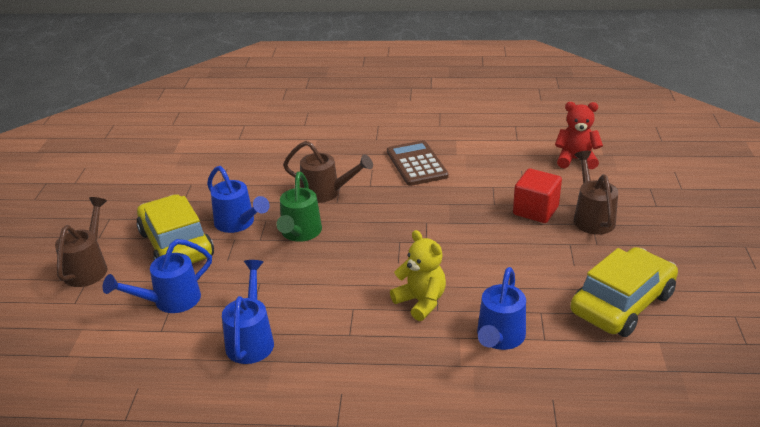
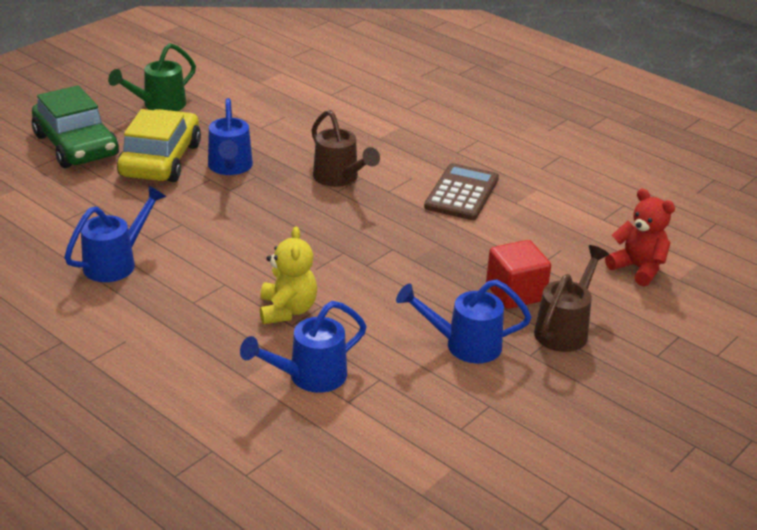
camera: 35 degrees right, 0 degrees up
(88, 268) = (76, 145): brown watering can -> green car
(170, 301) = (98, 202): blue watering can -> blue watering can (464, 345)
(300, 233) = (268, 201): green watering can -> green watering can (159, 105)
(622, 303) = (469, 417): yellow car -> none

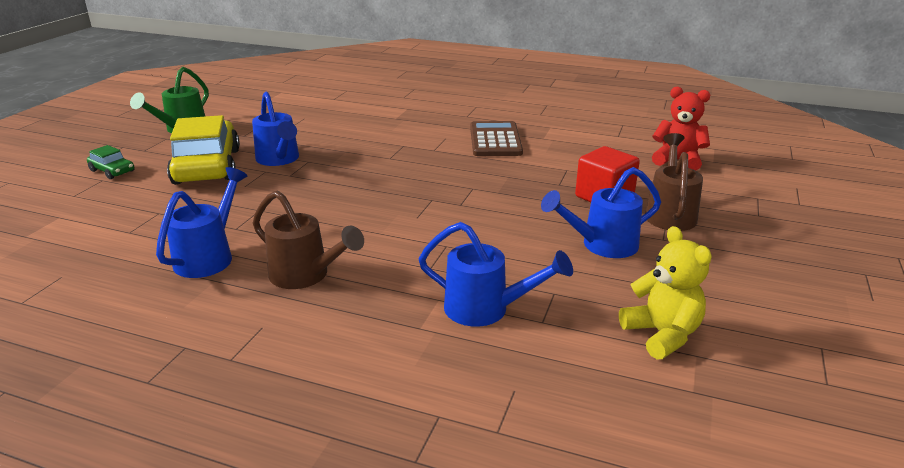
camera: 20 degrees left, 5 degrees down
(76, 145) = (112, 171): green car -> green car, size x0.45
(287, 310) = (416, 257): yellow teddy bear -> yellow teddy bear (662, 334)
(309, 377) = (485, 309): blue watering can -> blue watering can turned 105 degrees counterclockwise
(339, 178) = (385, 149): brown watering can -> brown watering can (305, 275)

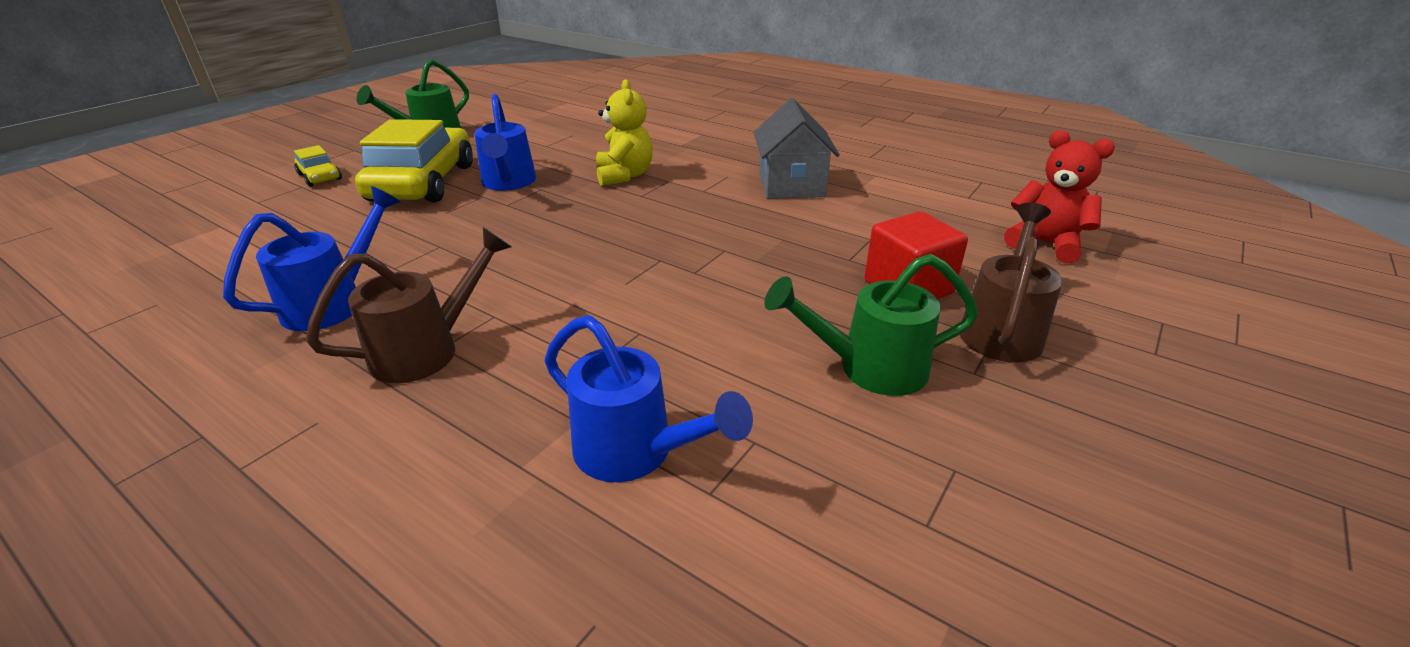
camera: 15 degrees right, 5 degrees up
(112, 171) = (320, 177): green car -> yellow car
(305, 275) = (427, 350): brown watering can -> brown watering can turned 90 degrees counterclockwise
(495, 140) = (791, 185): brown calculator -> grey house
(602, 245) = (870, 368): blue watering can -> green watering can
(662, 334) = (901, 562): yellow teddy bear -> yellow teddy bear (624, 176)

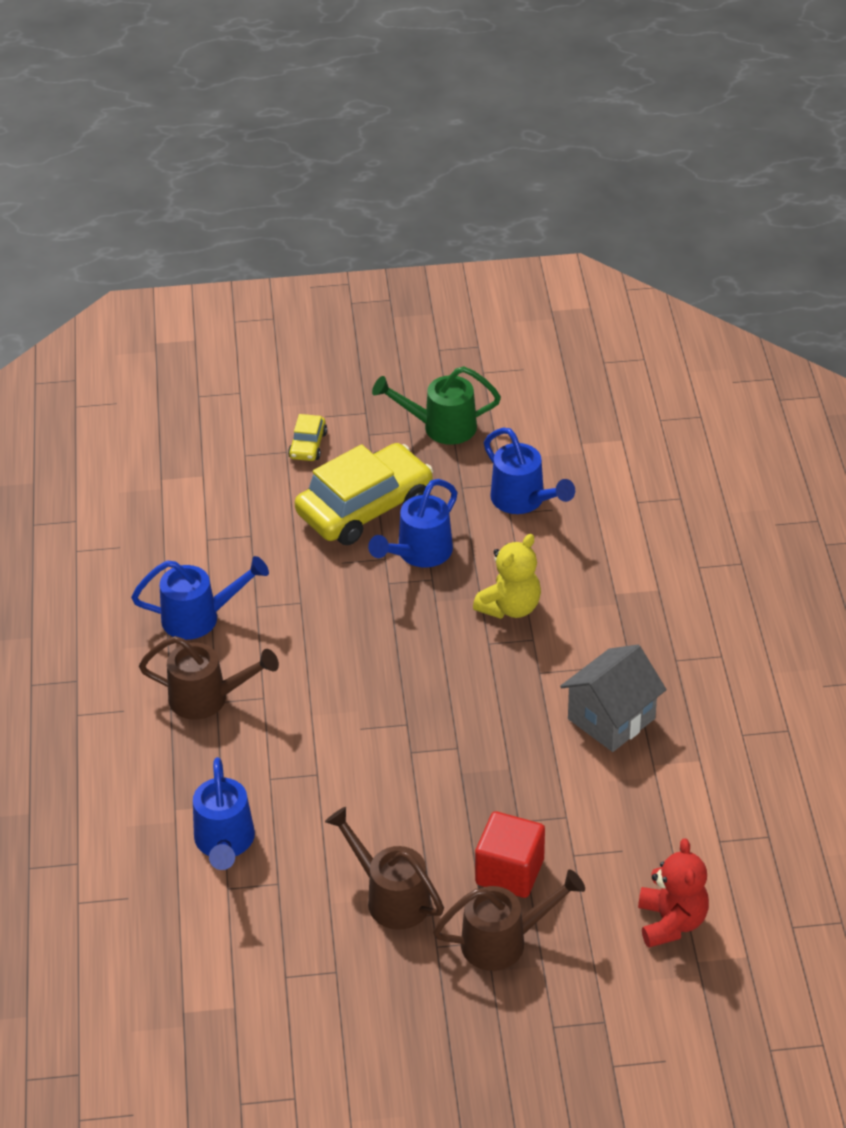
camera: 50 degrees right, 10 degrees up
(546, 138) = (523, 500): none -> blue watering can
(870, 368) = (391, 897): green watering can -> brown watering can

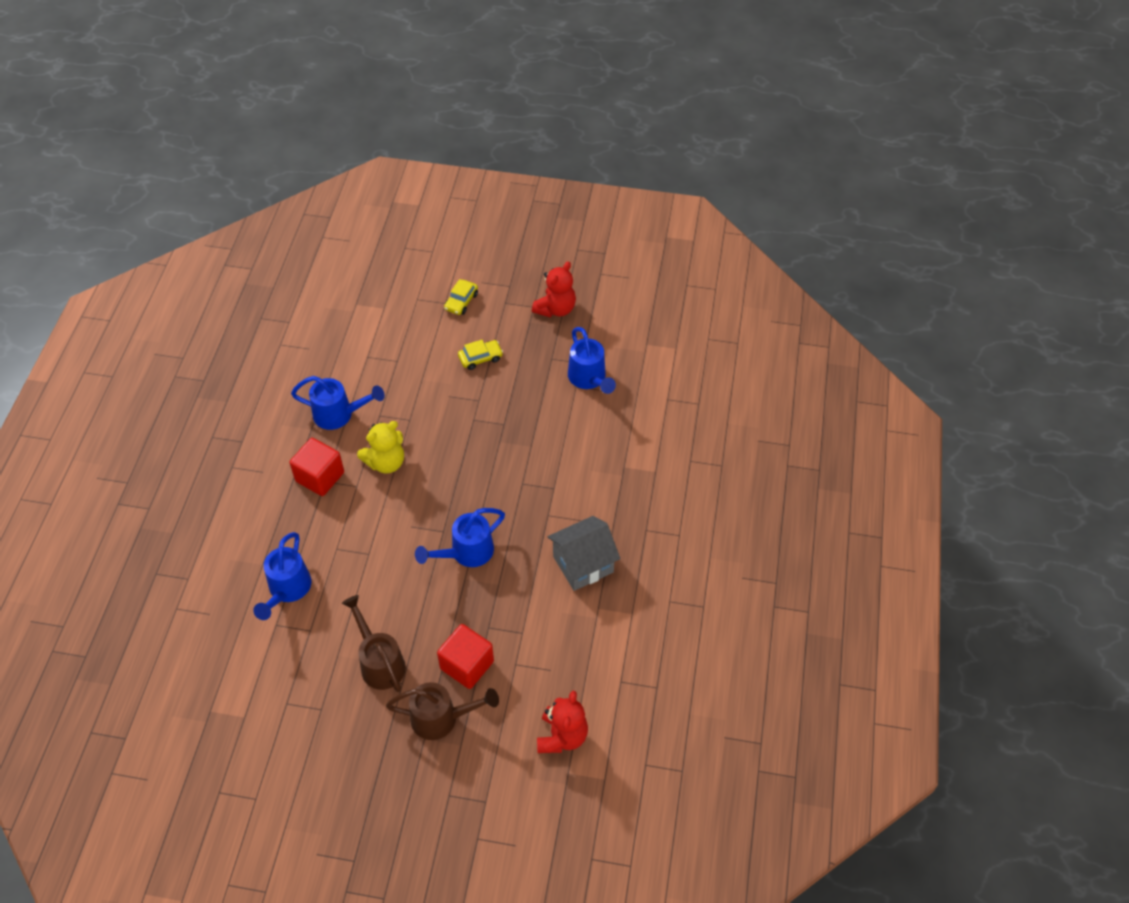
camera: 15 degrees right, 10 degrees up
(207, 698) = (320, 477): brown watering can -> red cube
(365, 507) = (480, 358): yellow car -> yellow car, size x0.45
(419, 553) = (503, 402): blue watering can -> blue watering can (466, 553)
(441, 427) = (555, 309): green watering can -> red teddy bear
(510, 607) = (548, 459): yellow teddy bear -> yellow teddy bear (386, 462)

